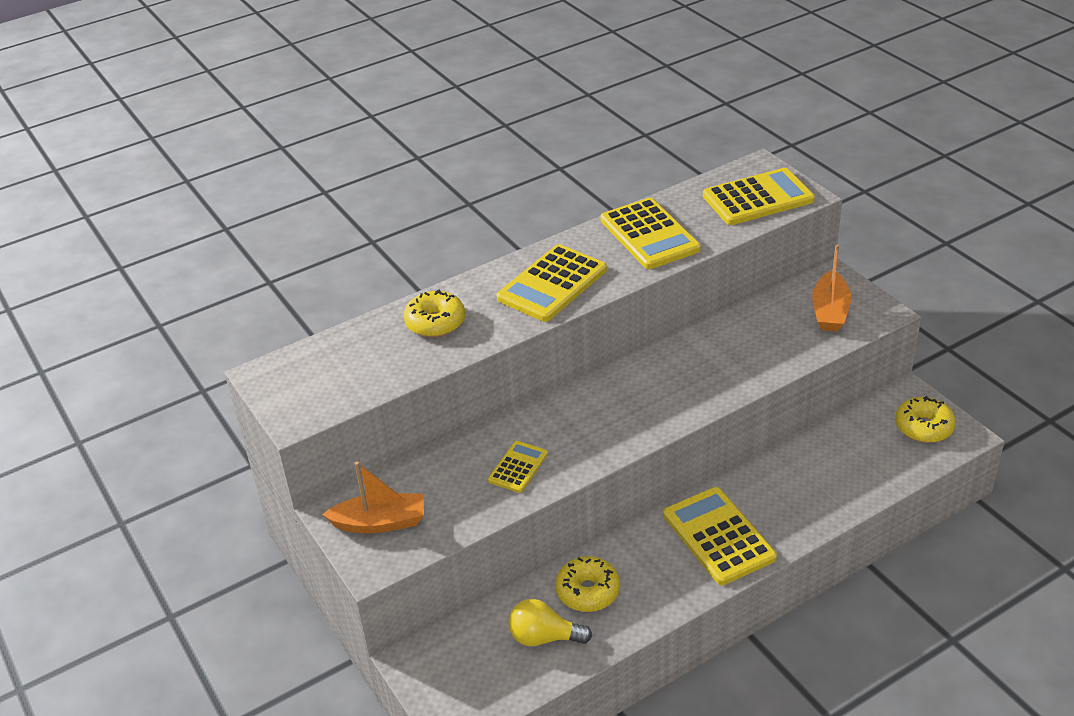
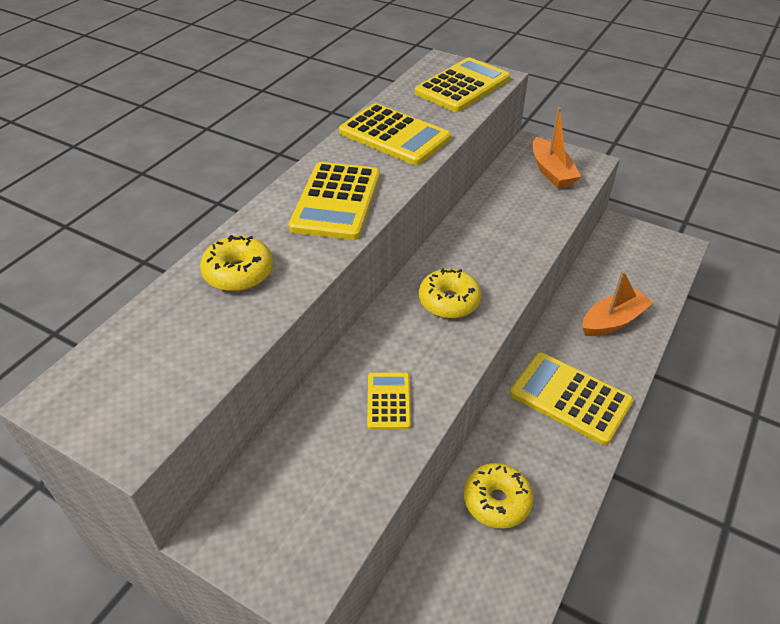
camera: 30 degrees left, 5 degrees up
(380, 522) = (277, 525): orange boat -> orange boat (613, 321)
(544, 637) = (489, 572): yellow light bulb -> none
(923, 427) = (649, 249): yellow donut -> yellow donut (449, 301)

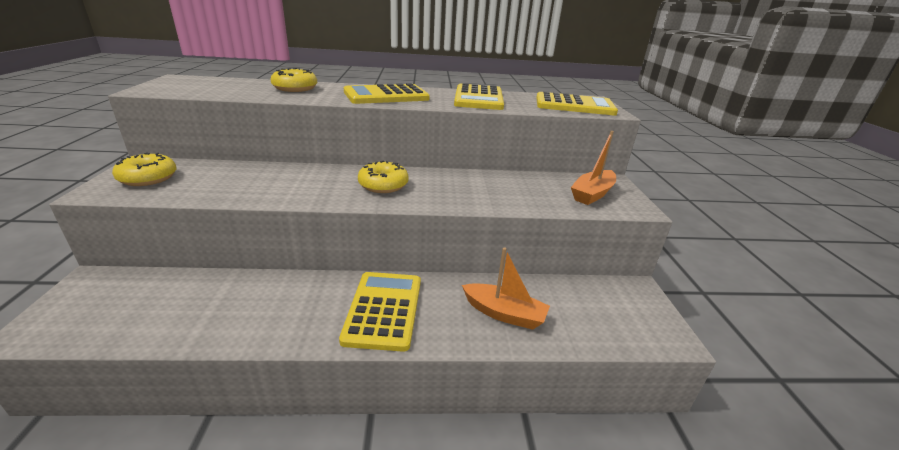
camera: 55 degrees right, 15 degrees down
(388, 401) = (266, 185): yellow calculator -> none
(497, 501) = (248, 297): yellow donut -> yellow donut (148, 178)

